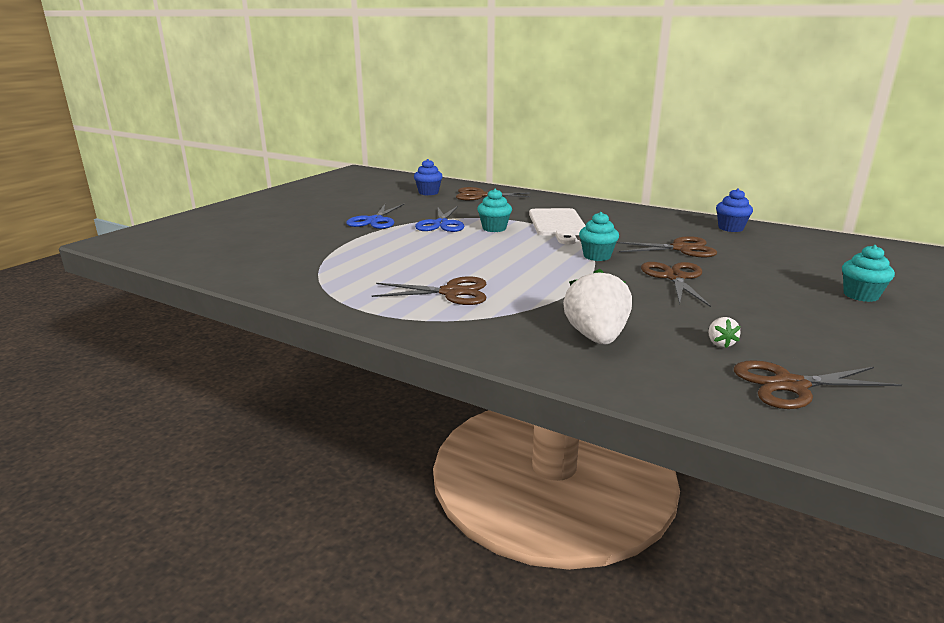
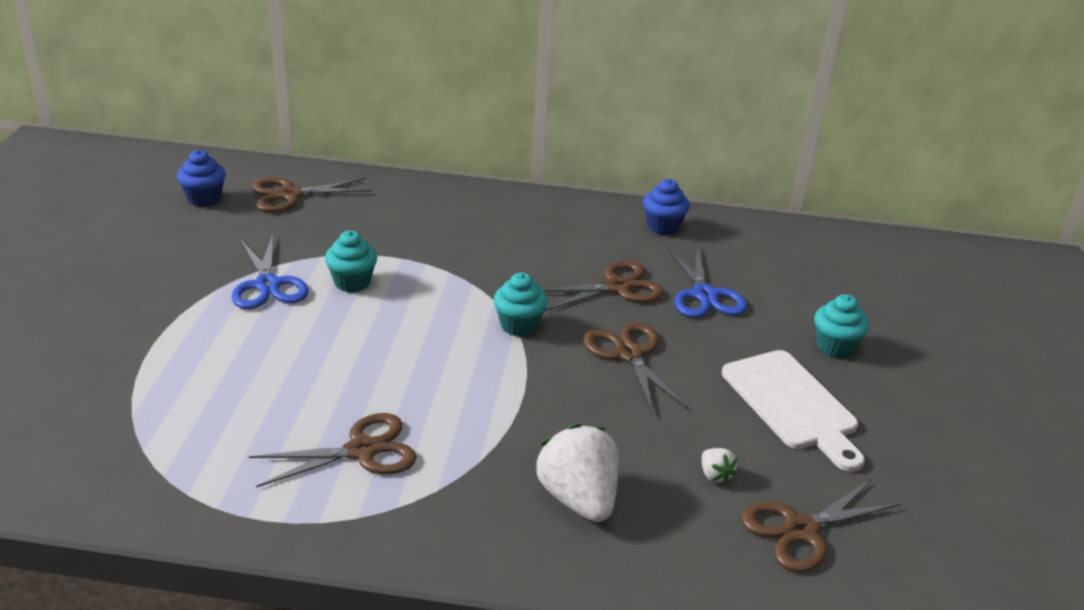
camera: 25 degrees left, 10 degrees up
(375, 220) = (157, 294): blue scissors -> blue scissors (704, 295)
(557, 224) = (438, 256): white cutting board -> white cutting board (792, 405)

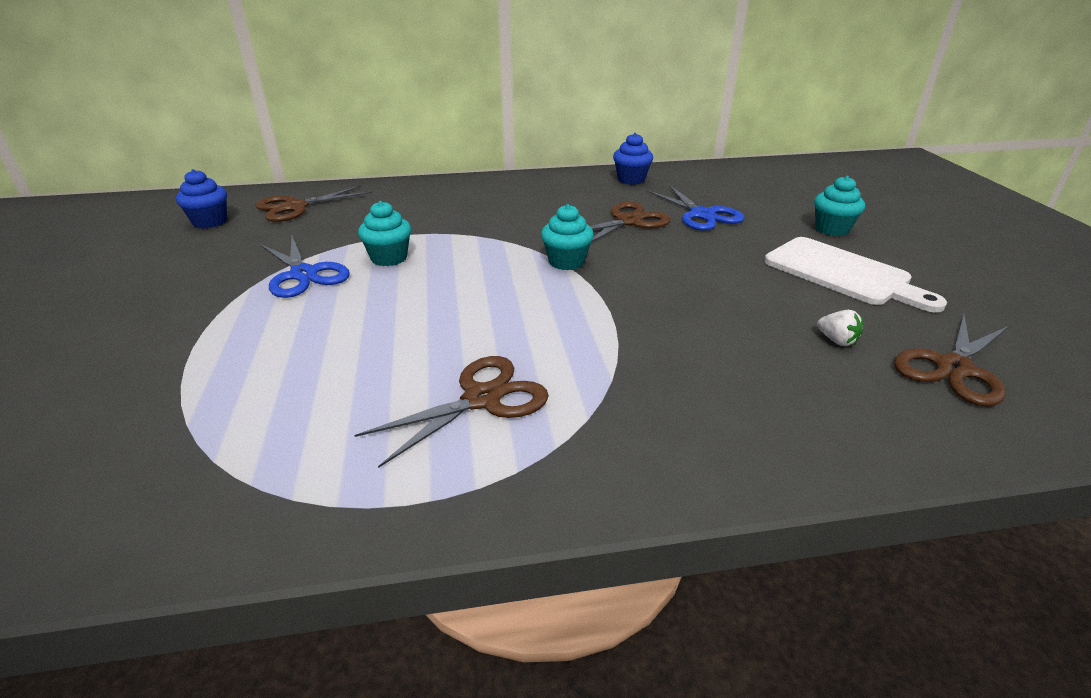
camera: 15 degrees left, 0 degrees up
(578, 499) = (735, 391): white strawberry -> none
(629, 354) = (678, 264): brown scissors -> none

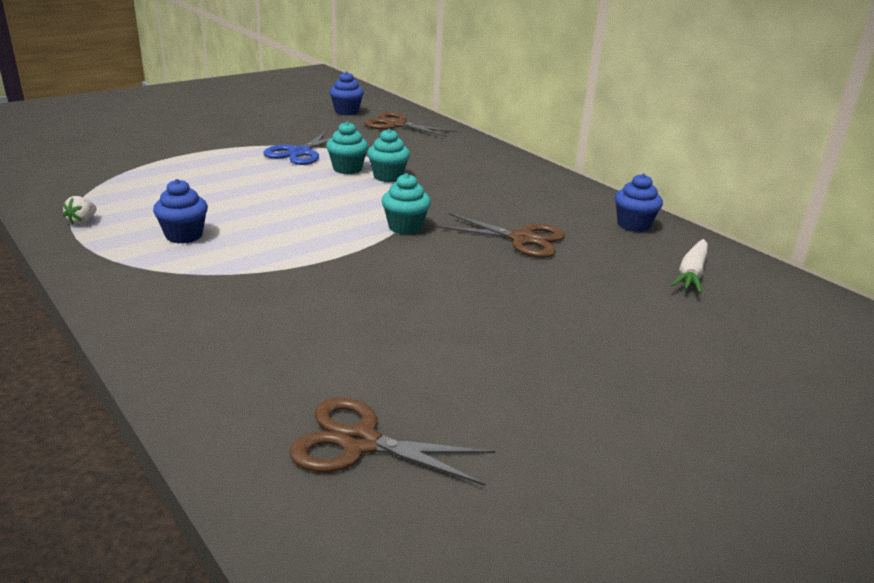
camera: 60 degrees right, 5 degrees down
(481, 399) = (184, 235): brown scissors -> blue cupcake
(701, 215) = (588, 272): blue scissors -> none
(720, 186) = (691, 273): none -> white carrot
(832, 229) = (652, 355): turquoise cupcake -> turquoise cupcake (388, 177)
(836, 340) = (366, 369): white strawberry -> white strawberry (82, 222)
(842, 273) = (528, 367): white cutting board -> none

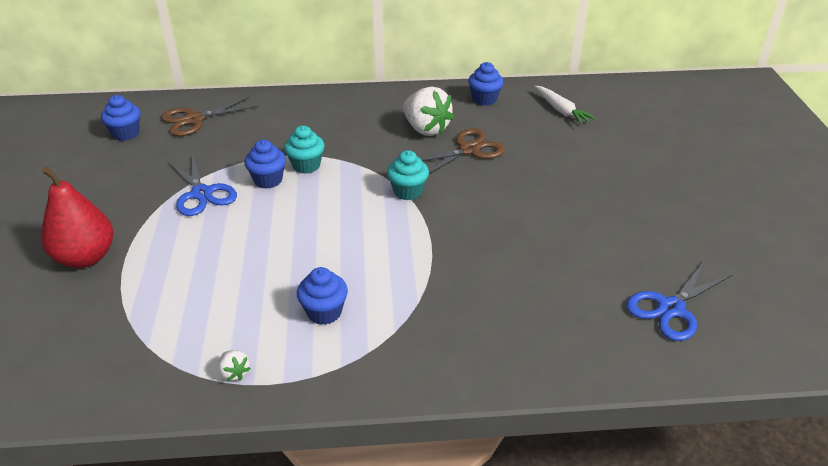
camera: 55 degrees left, 10 degrees up
(183, 141) = (86, 257): none -> red pear
(347, 169) = (268, 180): turquoise cupcake -> blue cupcake
(360, 442) = (671, 308): brown scissors -> blue scissors
(526, 210) = (426, 129): none -> white strawberry

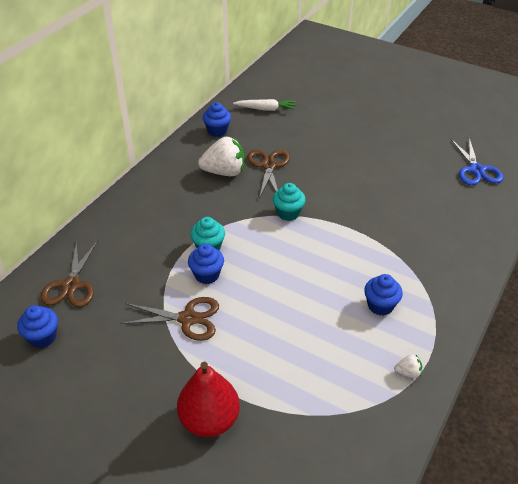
camera: 55 degrees left, 5 degrees up
(202, 193) = (187, 318): blue scissors -> brown scissors

